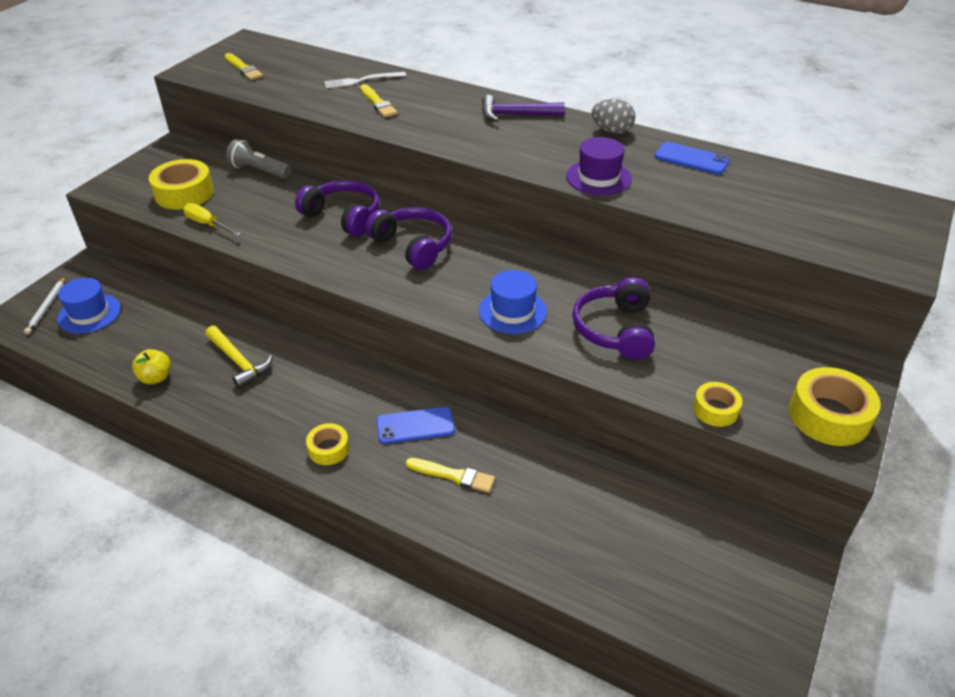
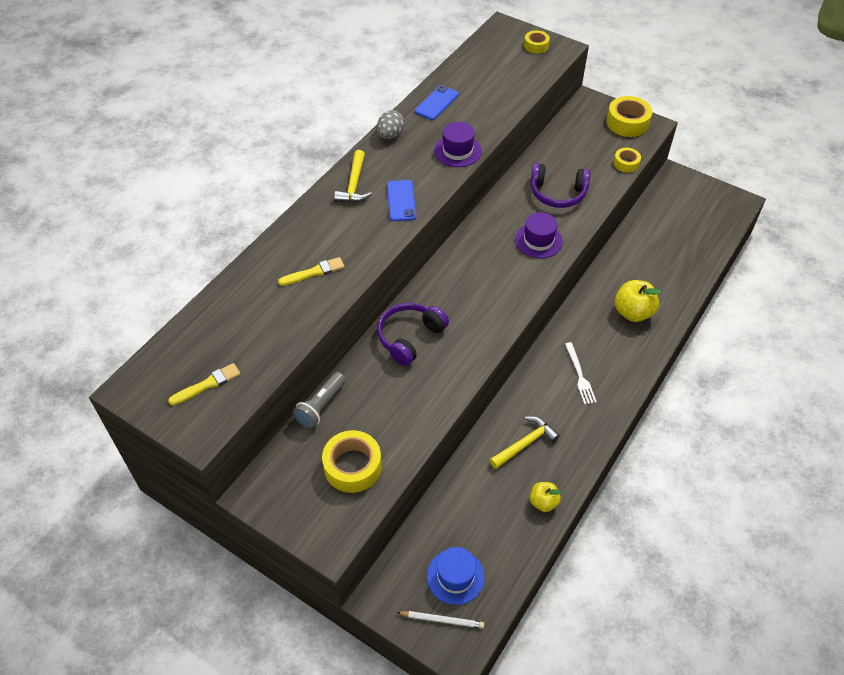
camera: 85 degrees left, 10 degrees up
(207, 224) = (410, 439): yellow screwdriver -> none
(328, 449) = (614, 379): yellow tape -> yellow tape (536, 46)
(362, 80) = (263, 284): white fork -> white fork (580, 375)
(413, 246) = (457, 292): purple headphones -> none
(415, 426) = (591, 331): blue phone -> blue phone (401, 201)
(453, 475) = (633, 312): yellow brush -> yellow apple
(512, 311) = (538, 240): blue hat -> purple hat
(516, 115) = (354, 184): purple hammer -> yellow hammer

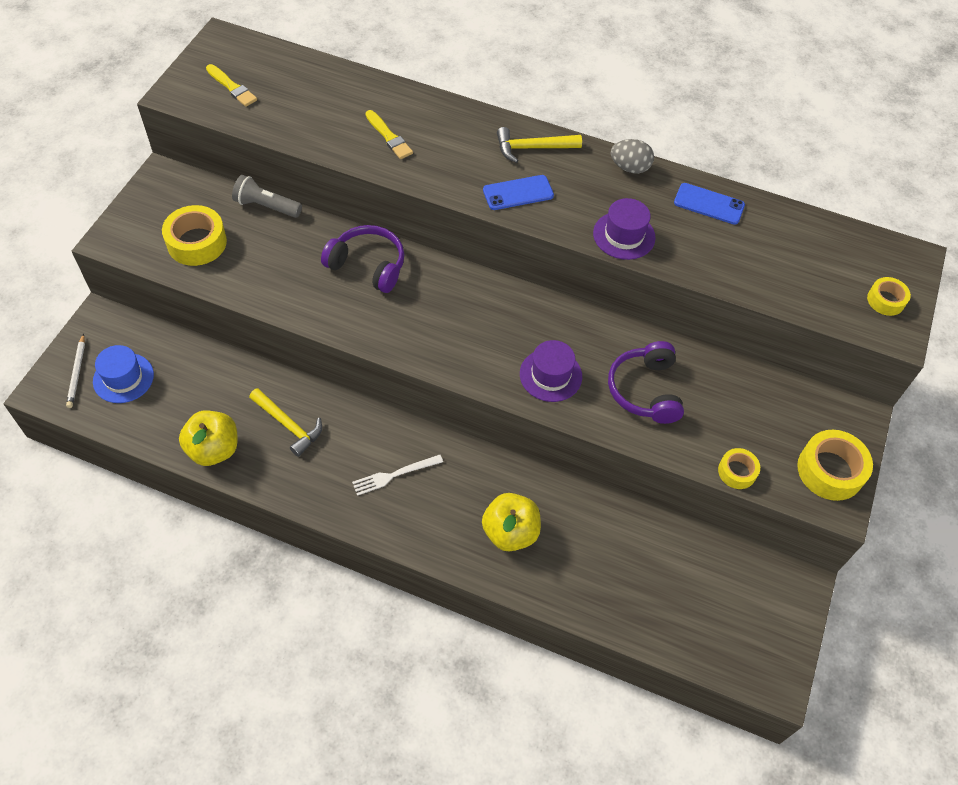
camera: 75 degrees right, 5 degrees up
(543, 502) = (214, 449): yellow apple -> yellow apple, size x1.65

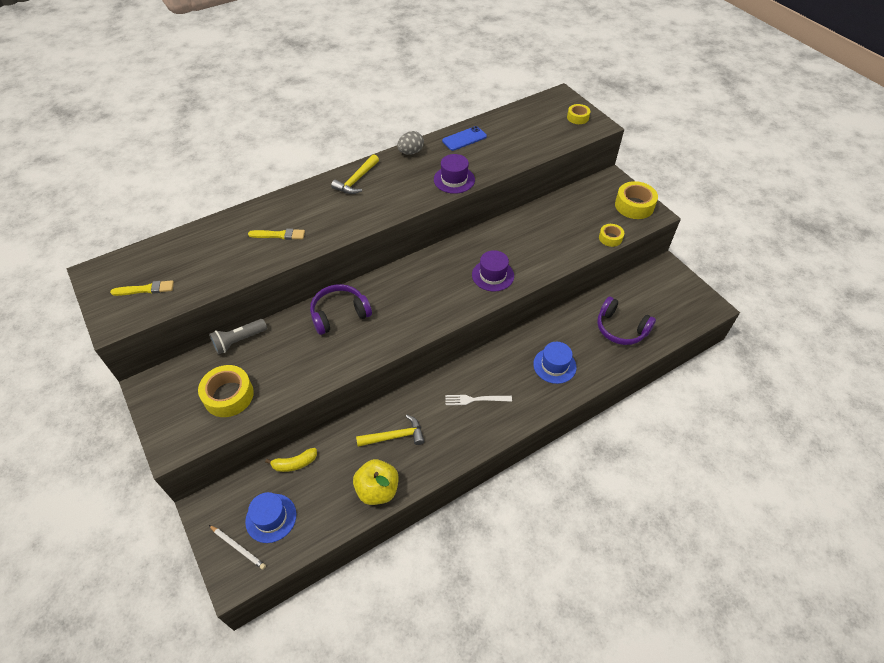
camera: 50 degrees left, 5 degrees down
(194, 358) = (294, 463): none -> yellow banana
(394, 475) = (475, 399): white fork -> white fork turned 75 degrees clockwise
(510, 532) = (554, 365): yellow apple -> blue hat
(518, 193) = (382, 203): blue phone -> none
(645, 390) = (534, 243): purple headphones -> purple headphones (621, 328)

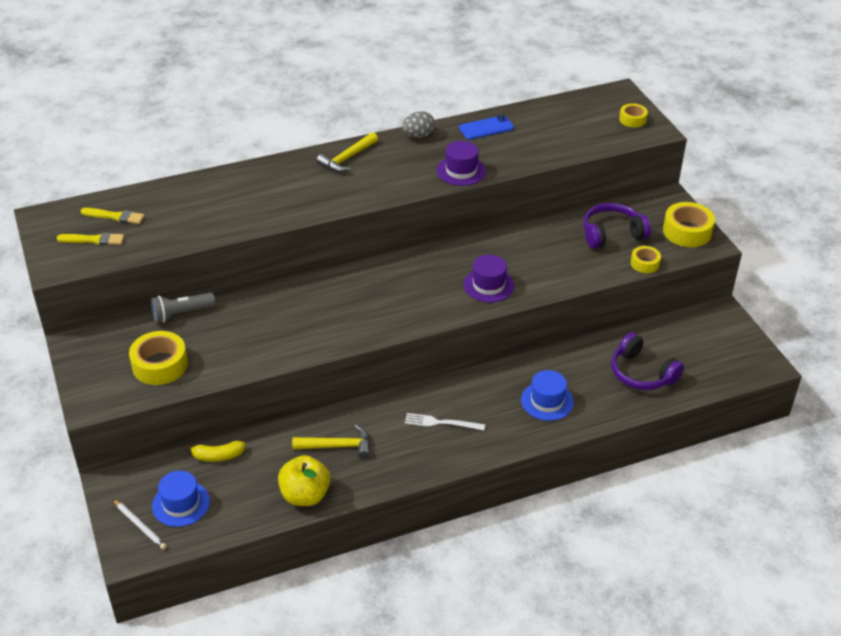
camera: 10 degrees right, 10 degrees down
(279, 235) = (247, 204): yellow brush -> yellow brush (115, 216)
(339, 314) = (299, 302): purple headphones -> purple headphones (612, 234)

